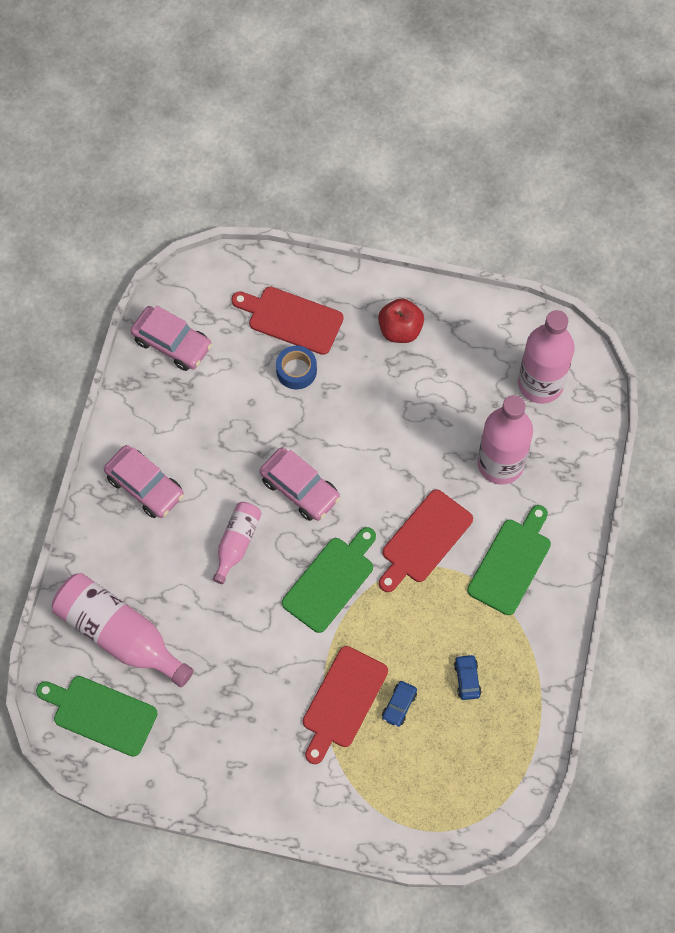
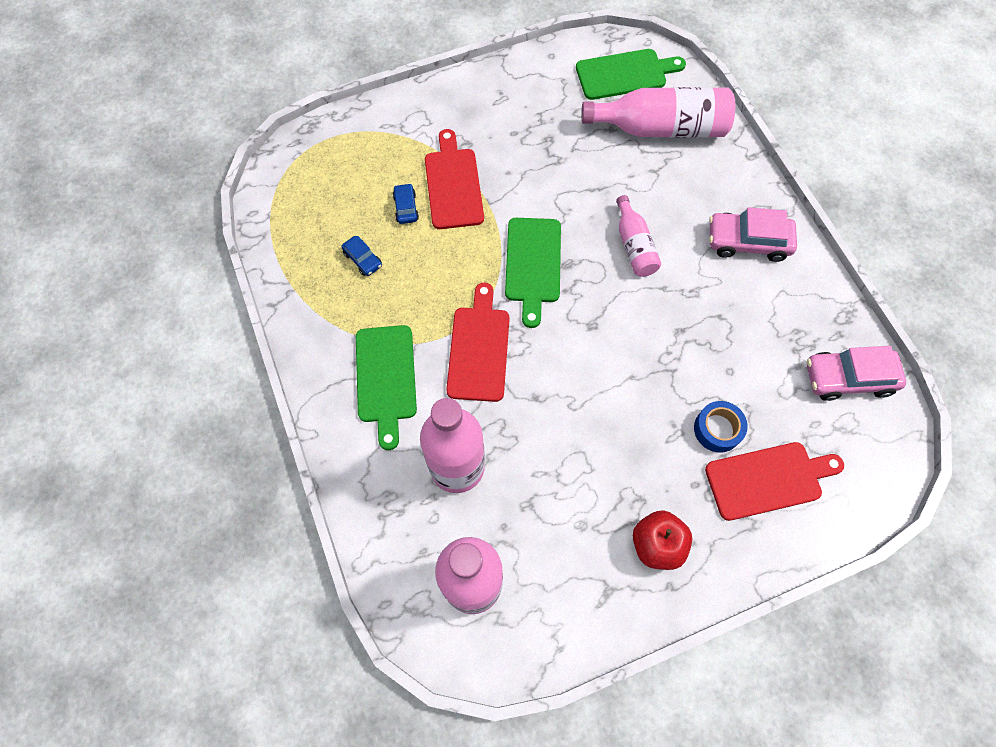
camera: 145 degrees right, 0 degrees up
(300, 488) = (621, 322): pink car -> none

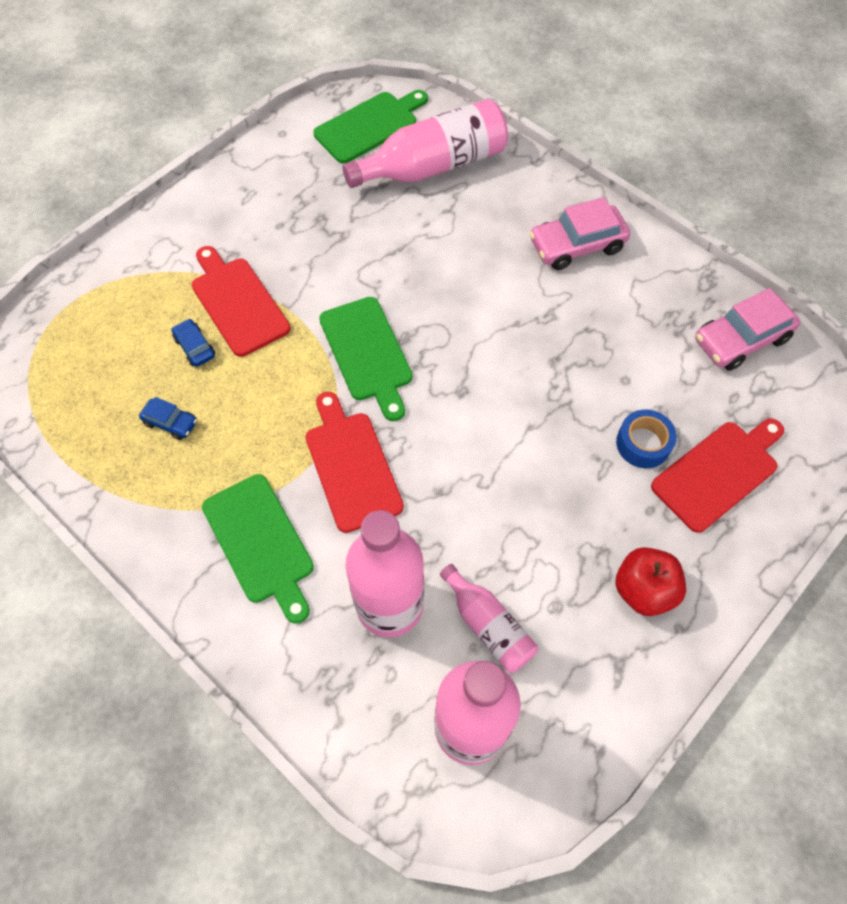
camera: 25 degrees left, 5 degrees down
(634, 246) = (465, 292): pink bottle -> pink bottle (488, 625)

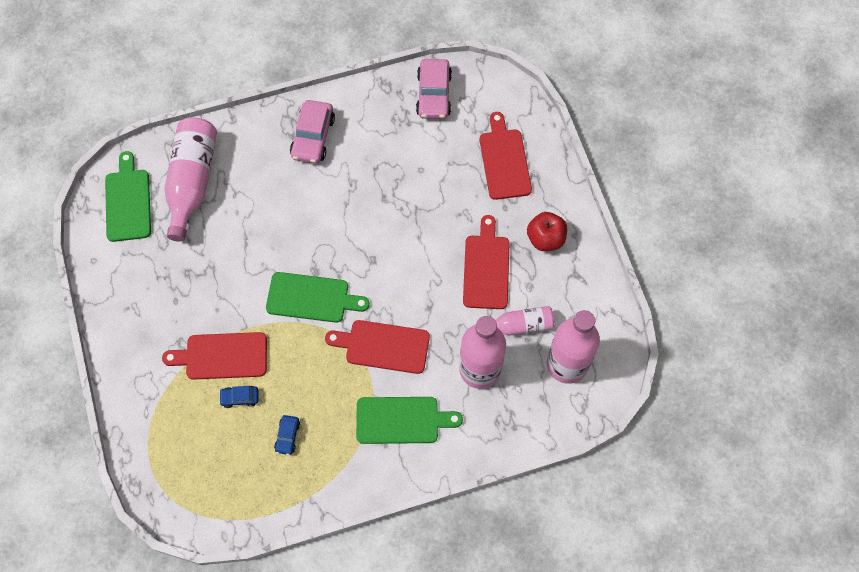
camera: 60 degrees left, 5 degrees up
(170, 422) = (287, 436): blue car -> blue car turned 135 degrees clockwise
(544, 533) = (486, 268): none -> red cutting board
(643, 443) = (465, 186): blue tape -> none

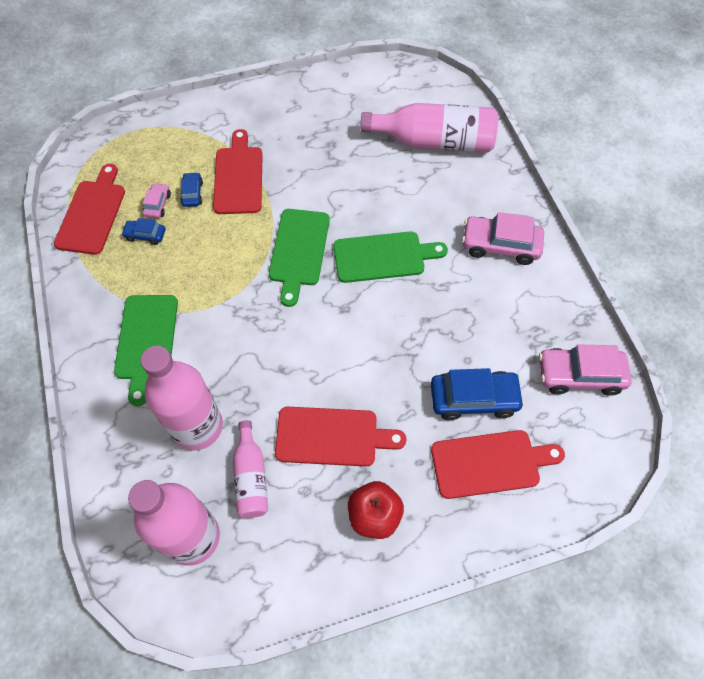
camera: 90 degrees right, 5 degrees down
(128, 202) = (408, 94): green cutting board -> green cutting board (383, 257)
(251, 429) = (157, 204): none -> pink car
(383, 346) = (236, 321): red cutting board -> red cutting board (92, 214)
(453, 167) = (474, 399): none -> blue car

